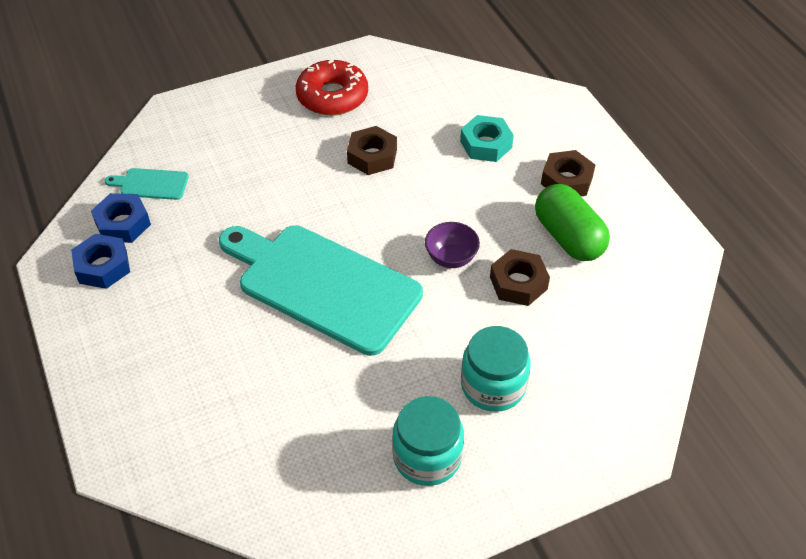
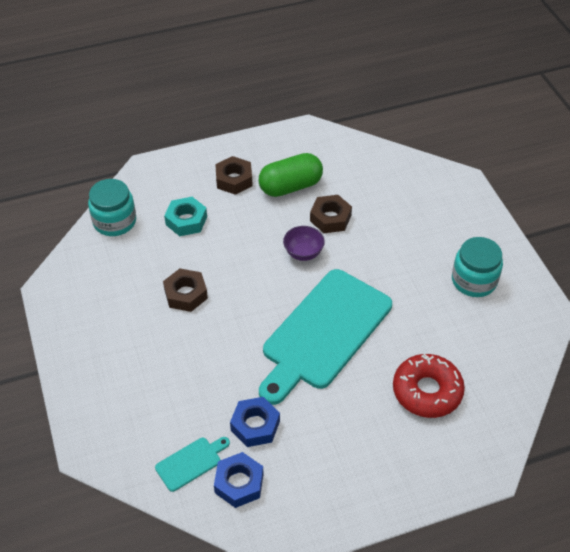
camera: 85 degrees left, 0 degrees up
(103, 267) = (290, 495): blue nut -> blue nut (255, 425)
(151, 184) = (191, 462): turquoise cutting board -> turquoise cutting board turned 135 degrees counterclockwise
(332, 96) = (102, 319): red donut -> red donut (427, 391)
(493, 385) = (417, 241): turquoise jar -> turquoise jar (115, 221)

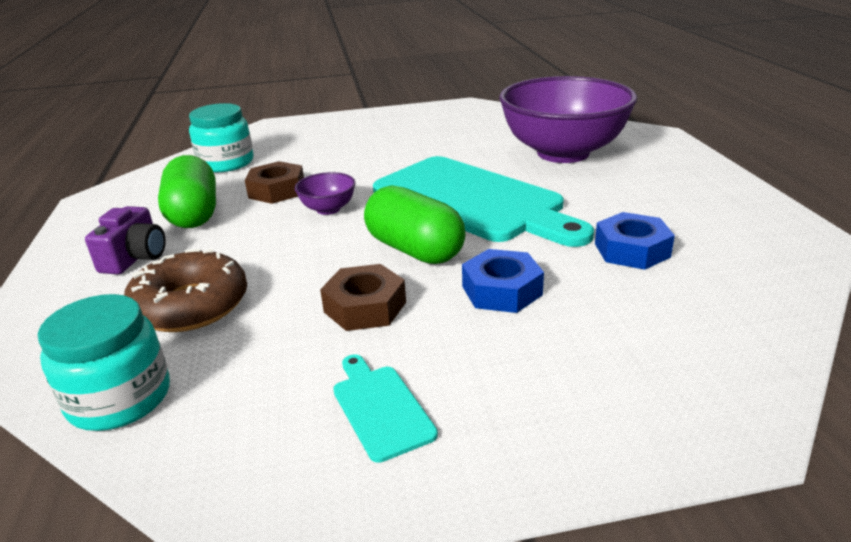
camera: 80 degrees left, 20 degrees down
(186, 221) = (191, 305): turquoise nut -> brown donut
(191, 462) = (717, 304): turquoise cutting board -> turquoise cutting board (381, 408)
(234, 179) = (135, 258): brown nut -> purple camera
(239, 483) = (736, 264): blue nut -> blue nut (501, 290)
(250, 308) = (415, 250): none -> green capsule
(427, 391) = (563, 153): red donut -> purple bowl
(474, 280) = (417, 127): turquoise jar -> turquoise jar (226, 163)

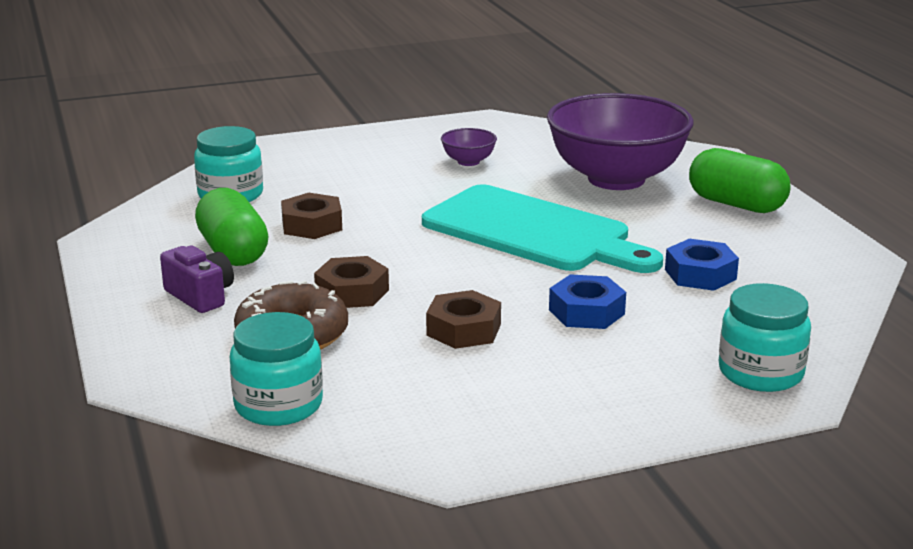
camera: 10 degrees left, 5 degrees down
(135, 258) = (200, 296): purple camera -> purple camera turned 45 degrees counterclockwise
(275, 259) = (352, 292): none -> brown nut
(328, 209) = (381, 243): purple bowl -> purple bowl (468, 161)
(381, 408) = (511, 399): turquoise cutting board -> none
(415, 250) = (490, 280): green capsule -> green capsule (736, 204)
(695, 385) = (760, 372): none -> turquoise jar

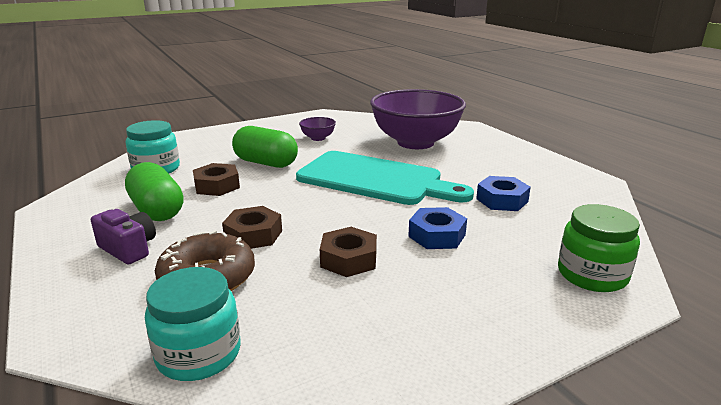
camera: 10 degrees left, 0 degrees up
(736, 204) = (498, 153): green capsule -> green capsule (266, 163)
(760, 372) = (592, 275): turquoise jar -> green jar

